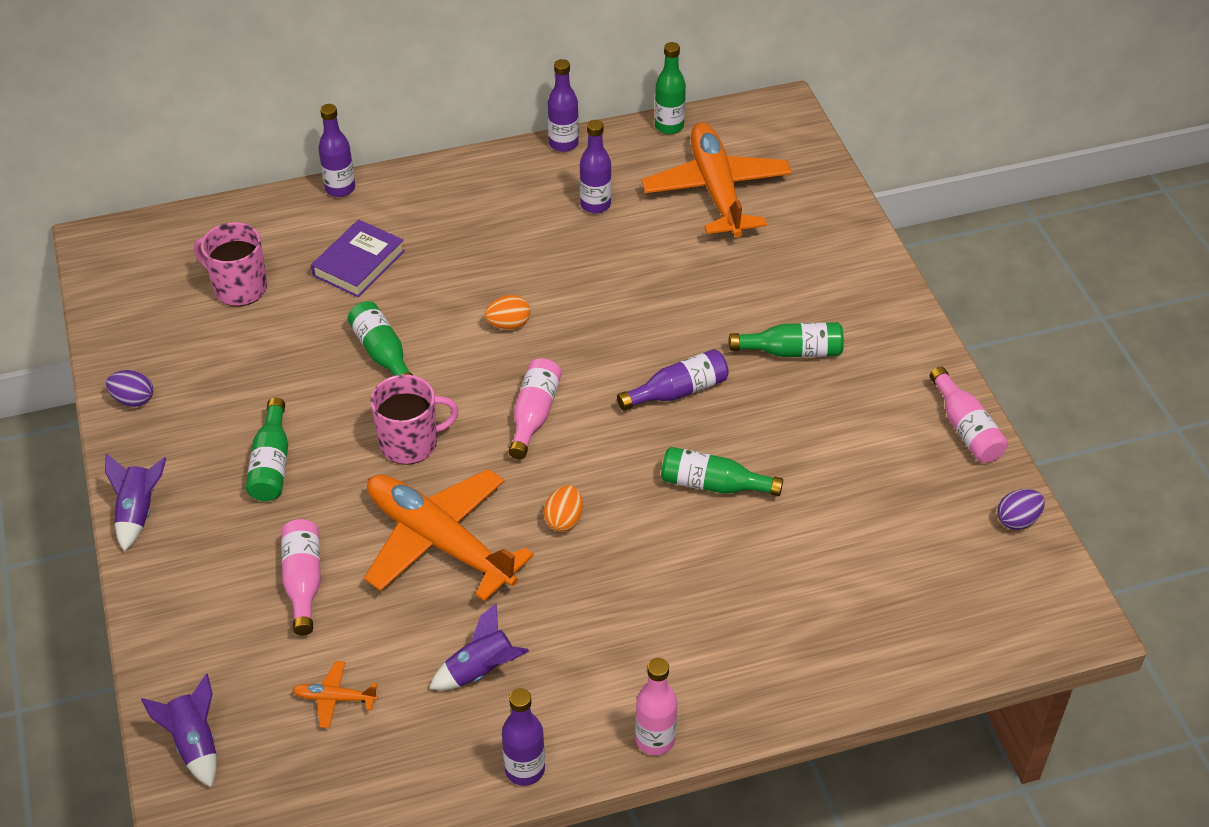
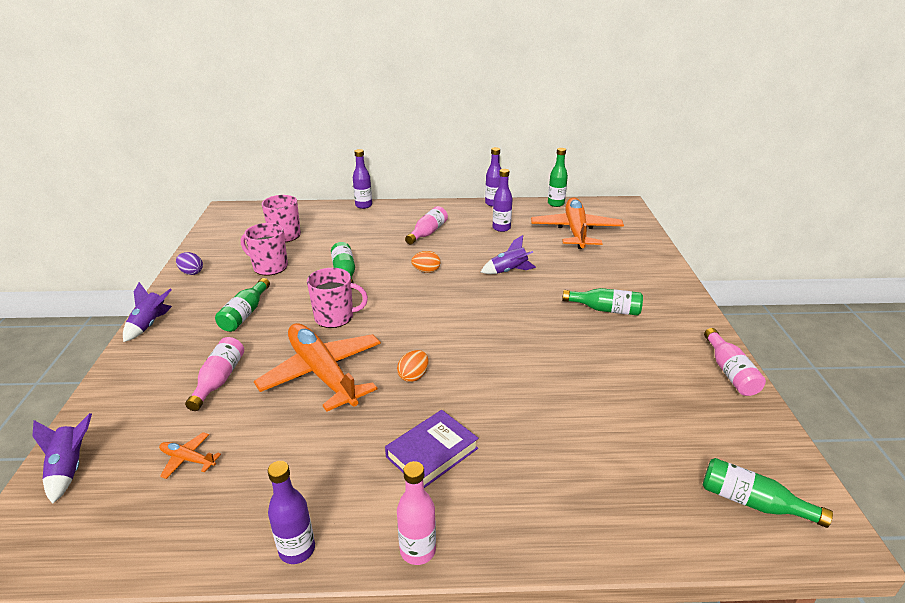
camera: 15 degrees right, 15 degrees down
(255, 364) = (269, 267): none -> pink mug
(359, 263) = (355, 234): purple book -> purple book (432, 452)
(481, 671) = (304, 463): purple rocket -> purple rocket (509, 271)
(534, 415) = (420, 316): pink bottle -> pink bottle (427, 233)
(678, 391) = (520, 318): purple bottle -> none
(713, 485) = (529, 374): green bottle -> green bottle (752, 502)
(1017, 520) = (772, 440): purple egg -> none

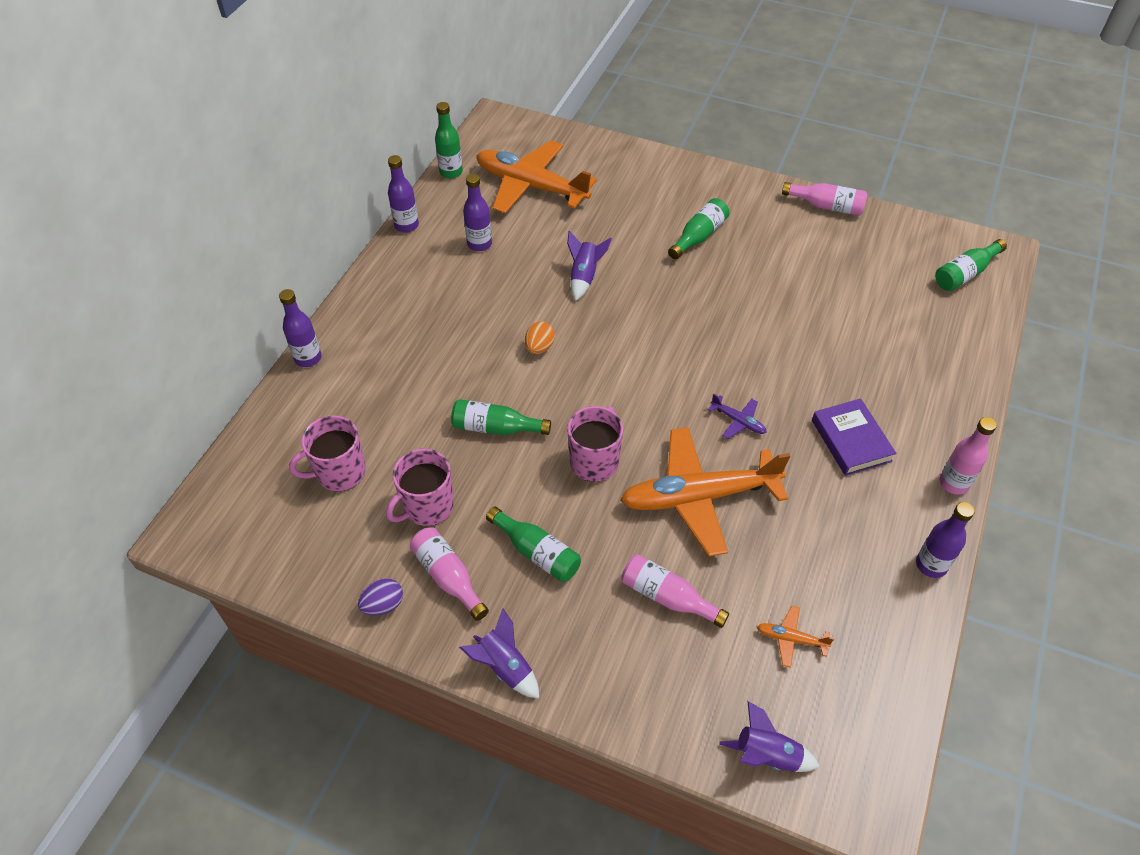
camera: 65 degrees left, 20 degrees up
(188, 459) = (791, 639): orange plane -> orange plane turned 60 degrees clockwise
(413, 376) = (738, 421): orange egg -> purple plane
(427, 233) = (443, 316): pink bottle -> pink bottle (448, 577)

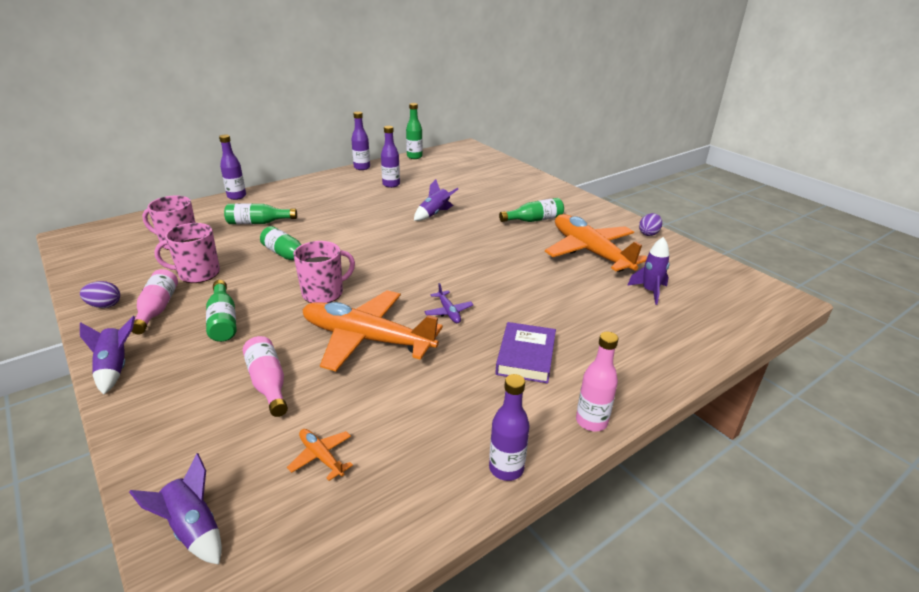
camera: 30 degrees right, 20 degrees down
(531, 186) = (453, 173): orange plane -> orange plane (590, 252)
(539, 347) = (364, 233): orange egg -> none
(826, 206) = (648, 233): pink bottle -> purple egg
(888, 298) = (650, 291): none -> purple rocket
(965, 274) = (736, 300): green bottle -> green bottle (258, 223)

